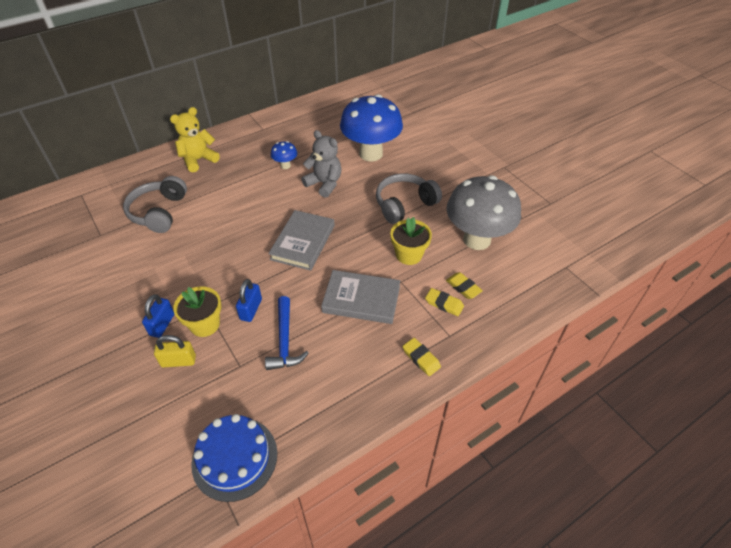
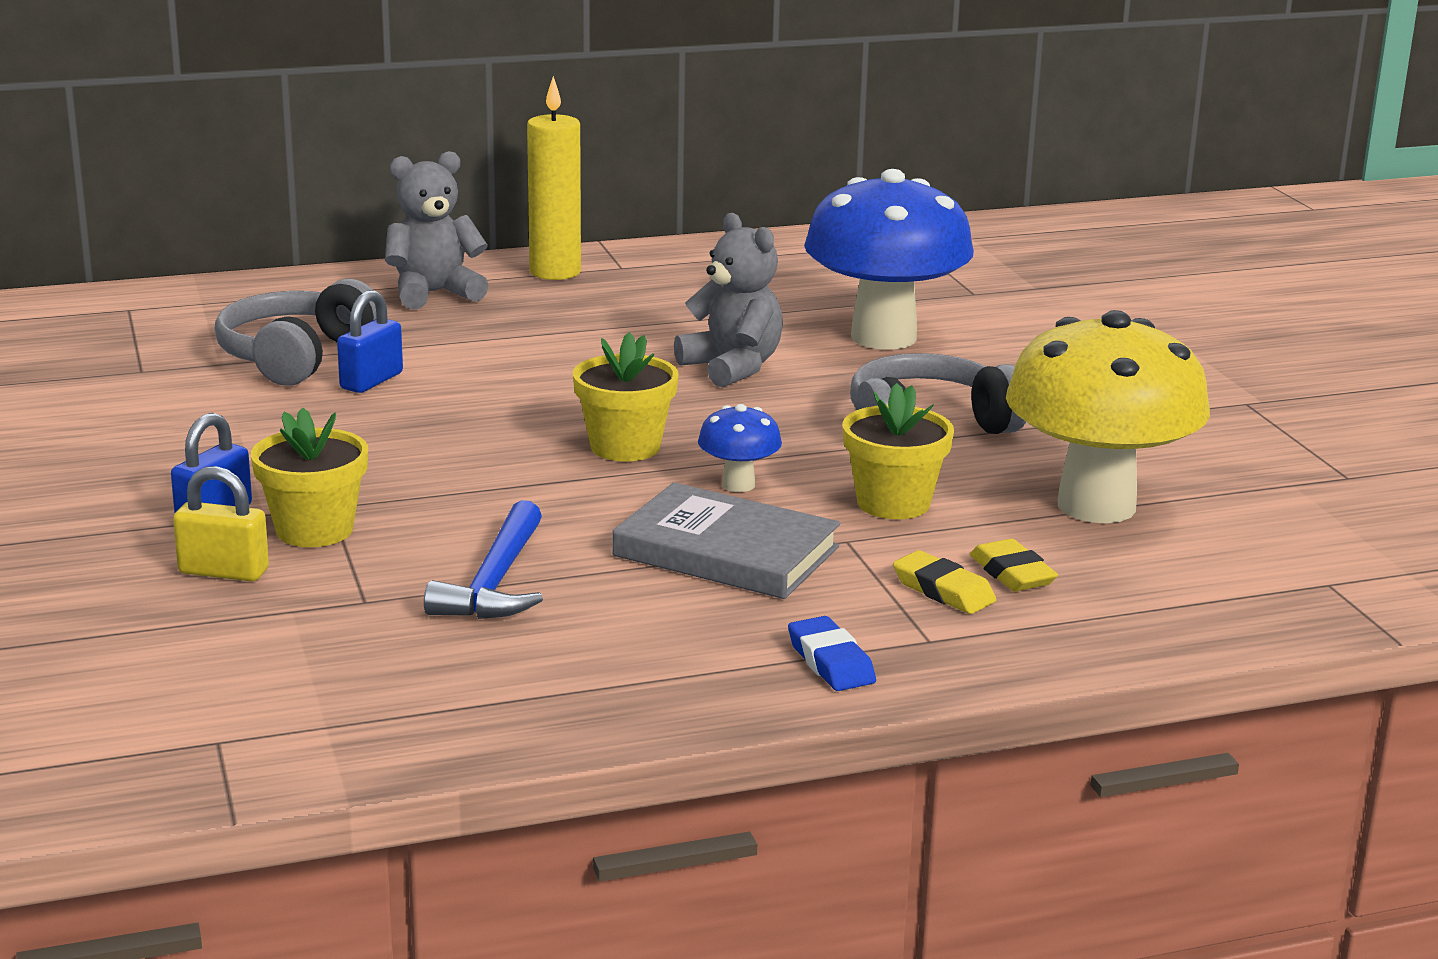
camera: 15 degrees right, 25 degrees down
(198, 160) = (434, 293): yellow teddy bear -> grey teddy bear
(234, 458) = (278, 727): blue cake -> none
(239, 137) = (555, 272): none -> yellow candle
(251, 309) = (438, 525): blue padlock -> blue padlock (371, 381)
(285, 165) = (647, 328): blue mushroom -> blue mushroom (738, 485)
(303, 242) = (625, 447): grey book -> yellow flower pot
(421, 358) = (830, 662): yellow eraser -> blue eraser
(477, 239) = (1096, 506): grey mushroom -> yellow mushroom

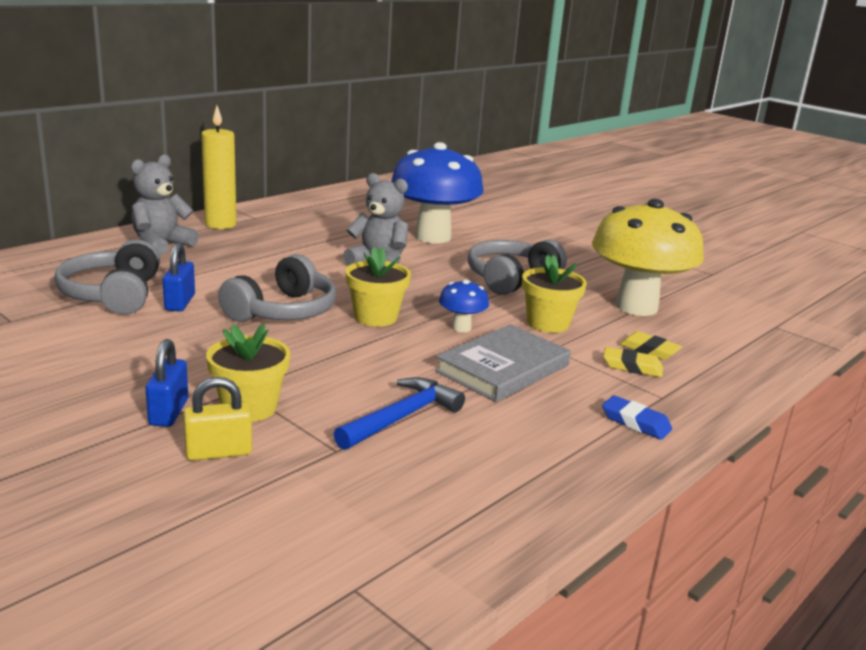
camera: 30 degrees left, 0 degrees up
(495, 582) = (402, 417): blue hammer -> blue hammer turned 120 degrees counterclockwise
(499, 416) = (283, 311): none -> grey headphones
(726, 551) = (503, 368): grey book -> grey book turned 45 degrees counterclockwise

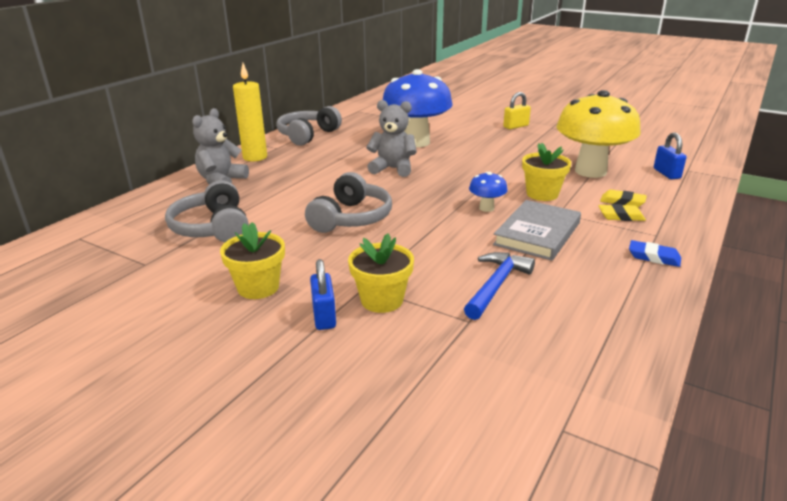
camera: 10 degrees left, 5 degrees up
(180, 302) = (269, 225): blue padlock -> blue padlock (666, 173)
(218, 452) = (385, 341): yellow padlock -> yellow padlock (515, 126)
(375, 317) = (421, 211): yellow flower pot -> yellow flower pot (258, 287)
(511, 279) = (493, 165): grey headphones -> grey headphones (307, 135)

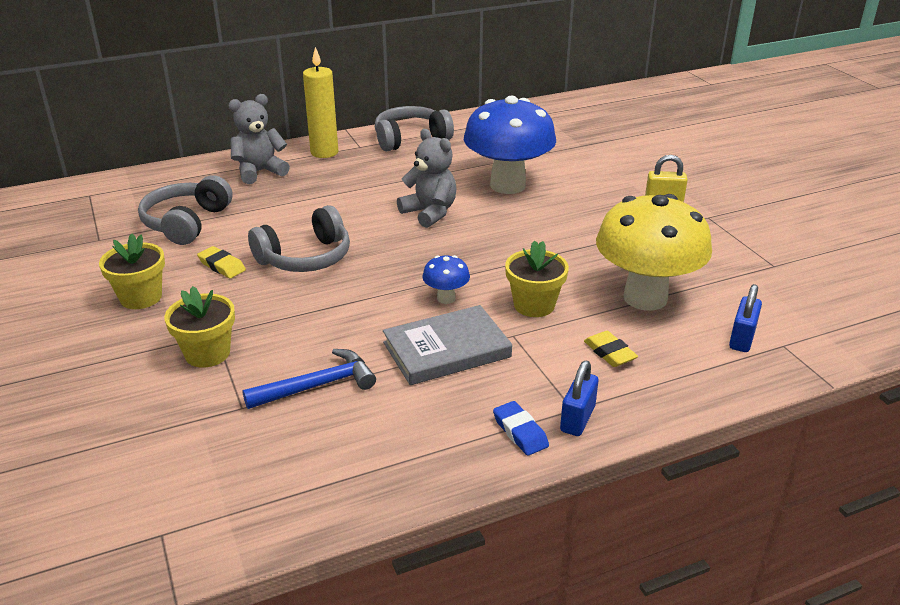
camera: 35 degrees right, 5 degrees up
(324, 316) = (147, 347): blue padlock -> blue padlock (577, 419)
(620, 216) = (574, 369): yellow eraser -> yellow eraser (222, 266)

